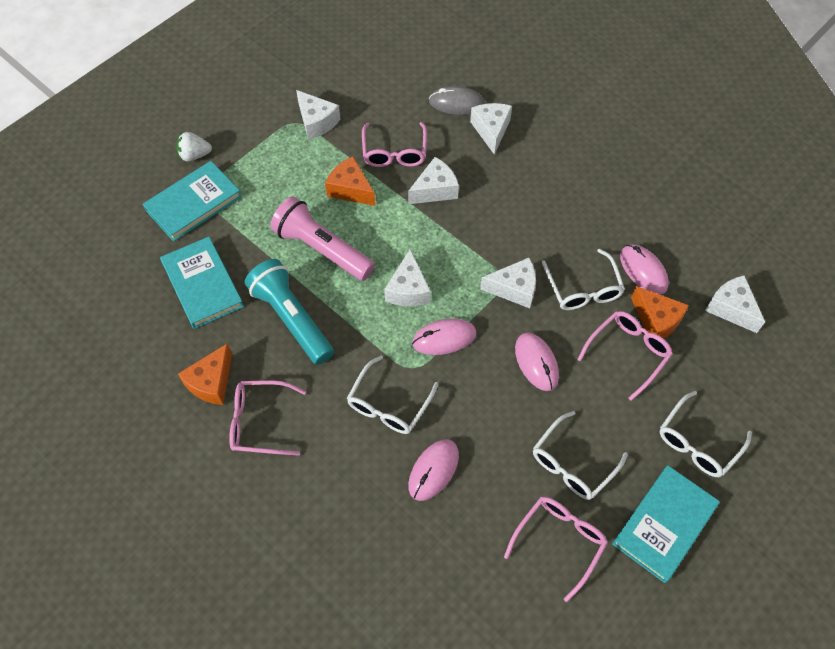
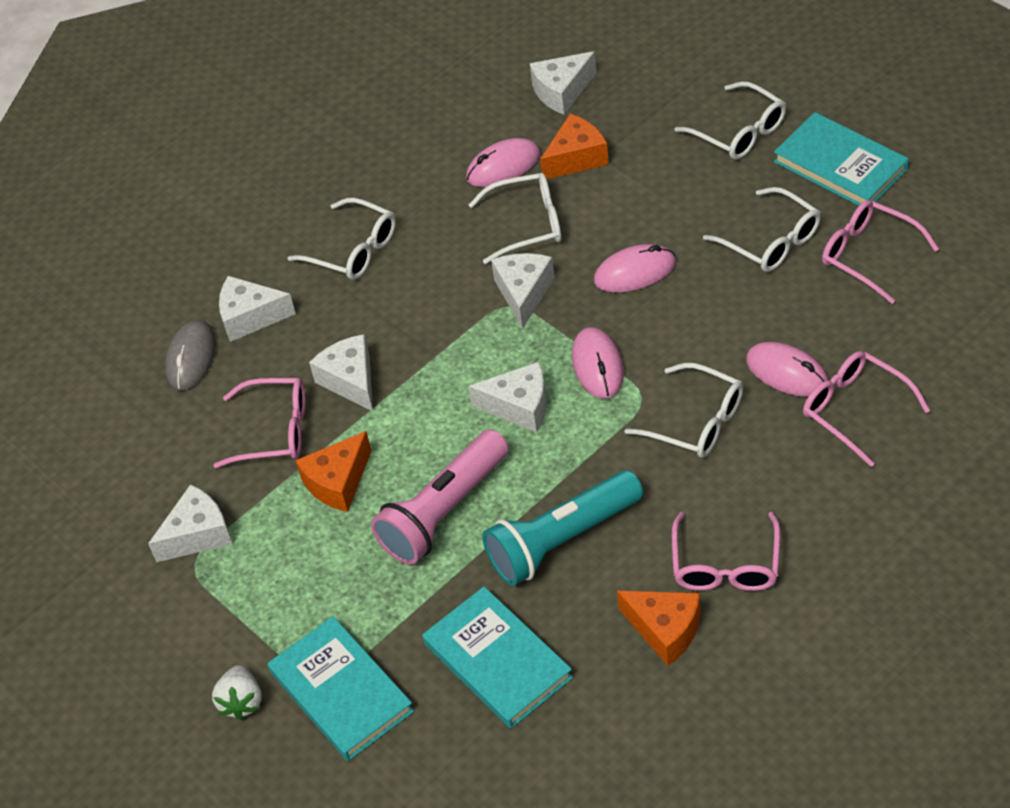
camera: 80 degrees left, 10 degrees down
(202, 284) = (497, 660): turquoise book -> turquoise book turned 75 degrees clockwise
(554, 182) = (353, 250): none -> white glasses
(628, 353) = (622, 186): pink glasses -> pink glasses (855, 410)

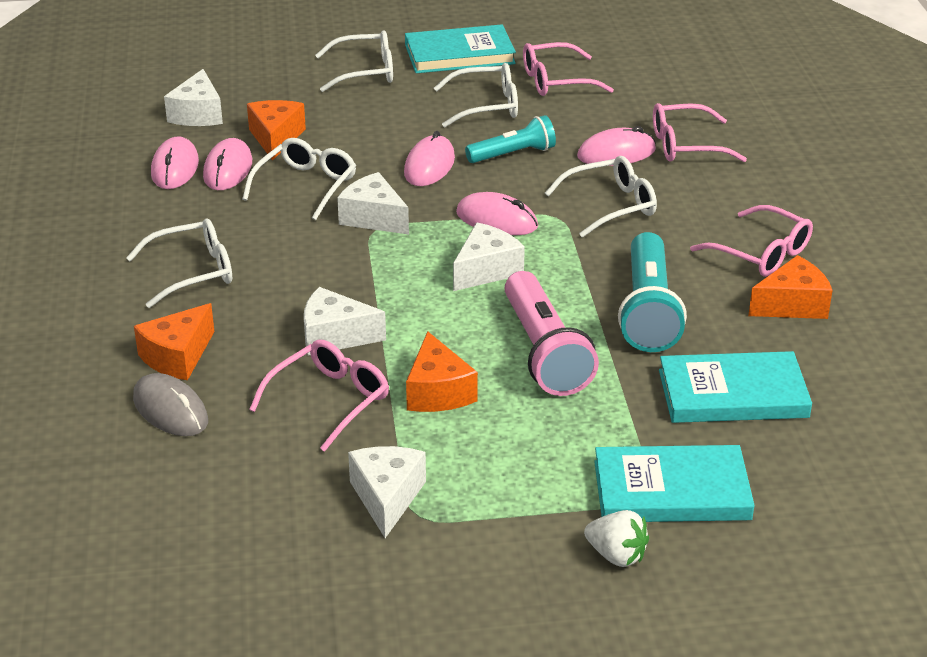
camera: 60 degrees left, 15 degrees down
(250, 317) = (177, 356): white cheese -> orange cheese
(474, 138) = (175, 168): none -> pink mouse
(710, 309) = (513, 154): none -> turquoise flashlight

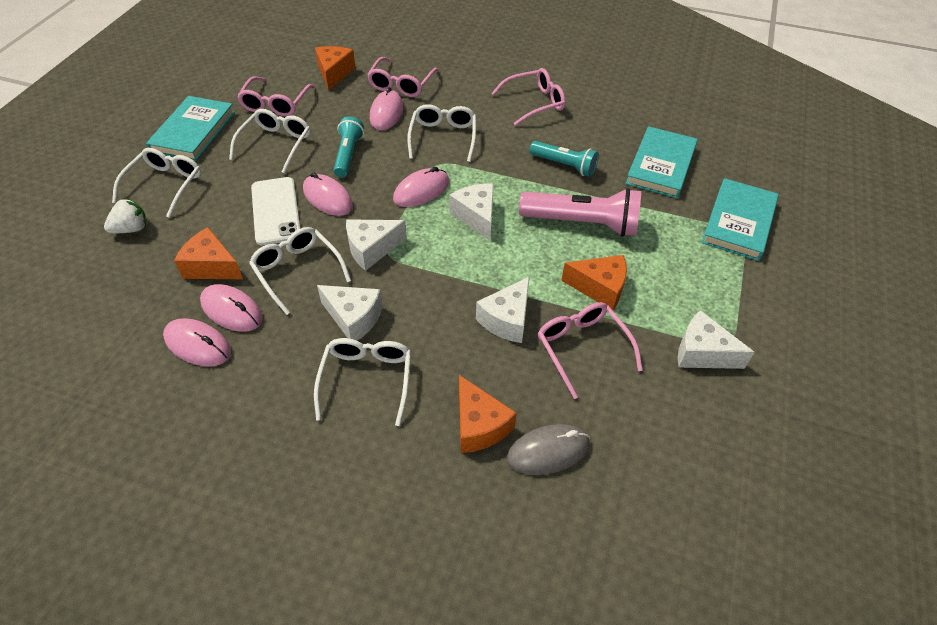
camera: 65 degrees left, 15 degrees up
(198, 114) = (125, 303): white cheese -> white cheese (353, 318)
(382, 143) = (276, 211): none -> white phone
(616, 555) = (789, 266): white strawberry -> white strawberry (131, 229)
(648, 311) = (564, 165): turquoise flashlight -> turquoise flashlight, size x0.62
(792, 305) = (590, 112): orange cheese -> orange cheese (334, 73)

